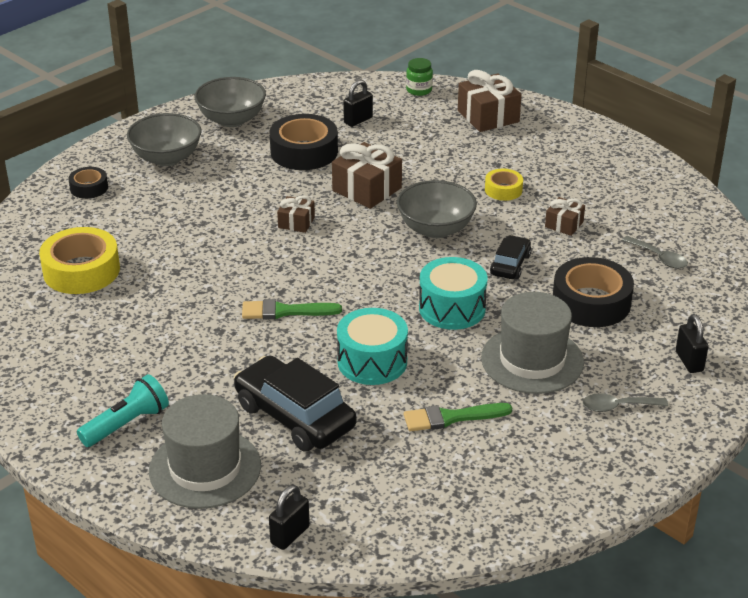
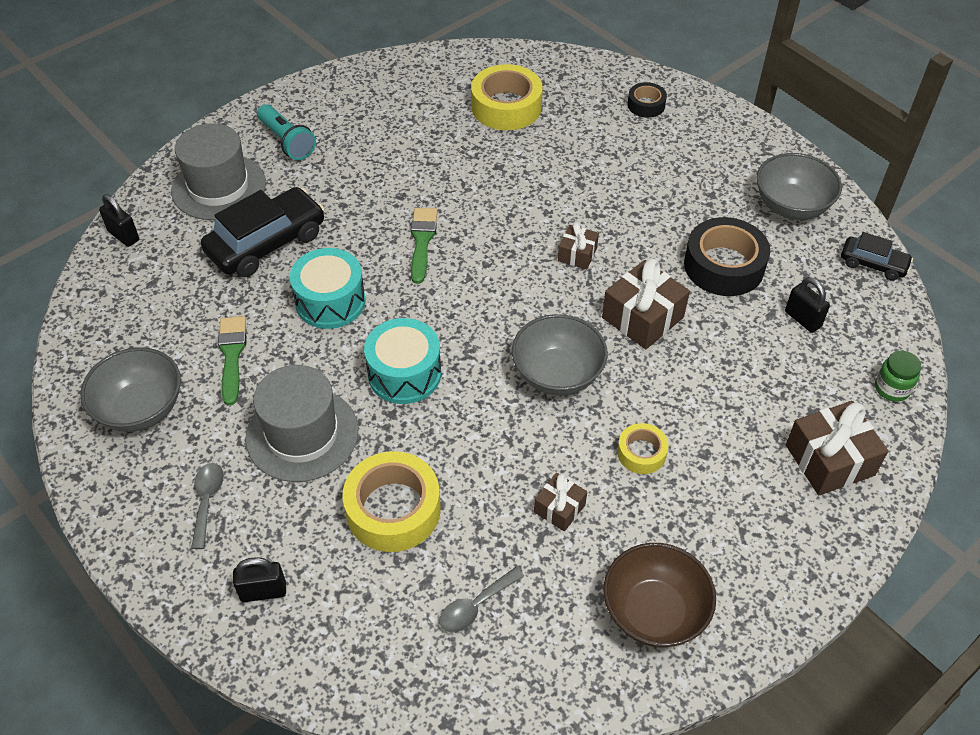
camera: 95 degrees right, 15 degrees up
(166, 158) = (704, 156): grey bowl -> grey bowl (141, 409)
(510, 265) = (478, 438): black car -> black car (873, 264)
(591, 302) = (393, 509): black tape -> yellow tape
(633, 185) = (654, 612): none -> brown bowl

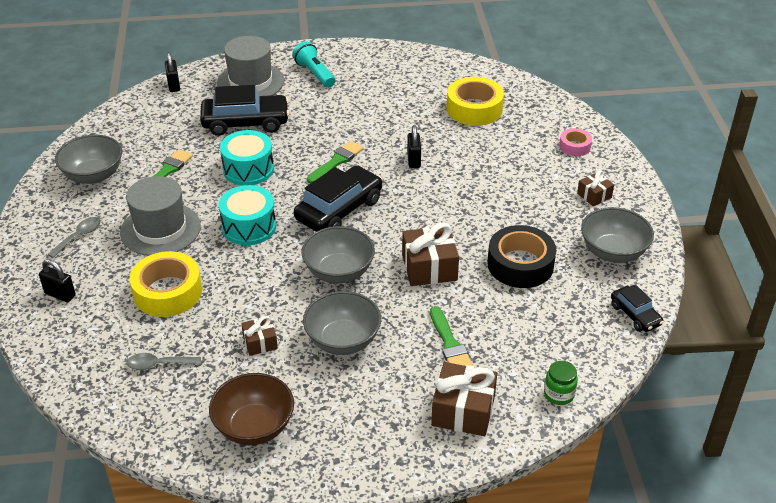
camera: 35 degrees right, 10 degrees down
(287, 142) = (315, 74): turquoise flashlight -> turquoise flashlight turned 150 degrees clockwise
(483, 299) = (339, 210): none -> black car
(577, 254) = (426, 212): brown gift -> brown gift (594, 195)
(641, 453) = (343, 340): yellow tape -> grey bowl
(646, 105) = (574, 146): black tape -> pink tape
(746, 393) = (450, 344): none -> green brush
(802, 319) = (541, 322): black padlock -> black padlock (413, 160)

